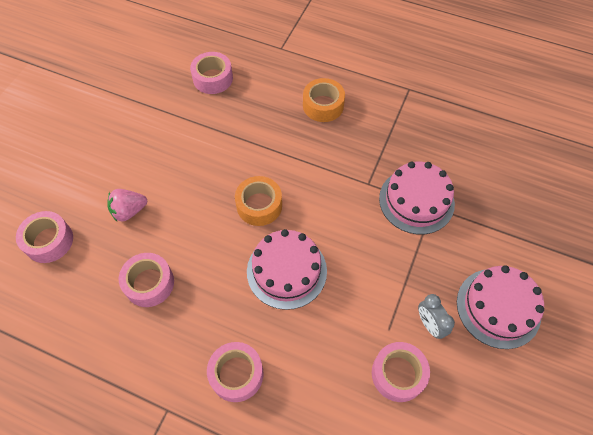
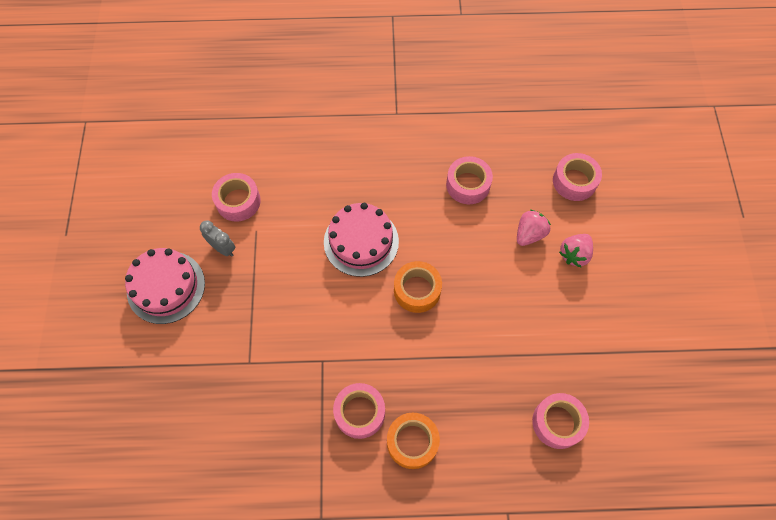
camera: 155 degrees right, 5 degrees up
(106, 178) = (574, 254): none -> pink strawberry
(236, 374) = (360, 153): pink tape -> pink tape (359, 412)
(416, 201) = (267, 362): pink cake -> none

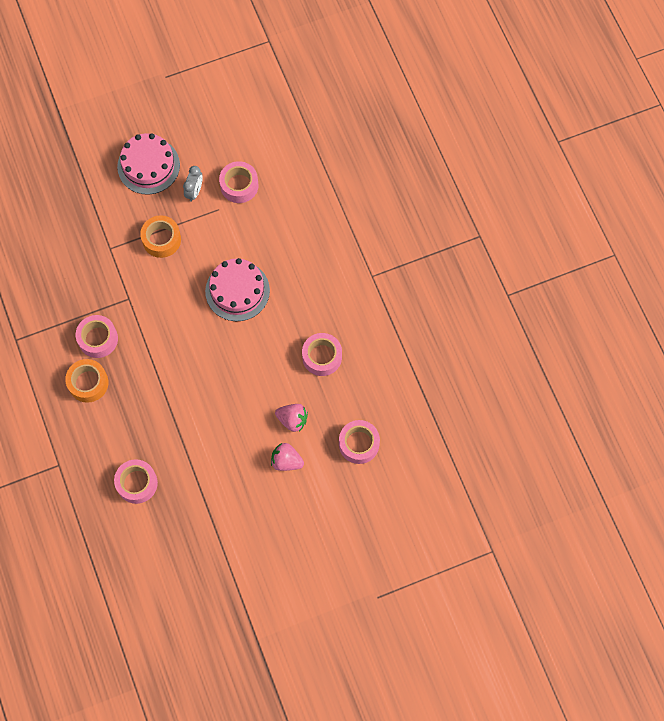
camera: 70 degrees right, 5 degrees up
(417, 290) = (210, 347): orange tape -> orange tape (161, 239)

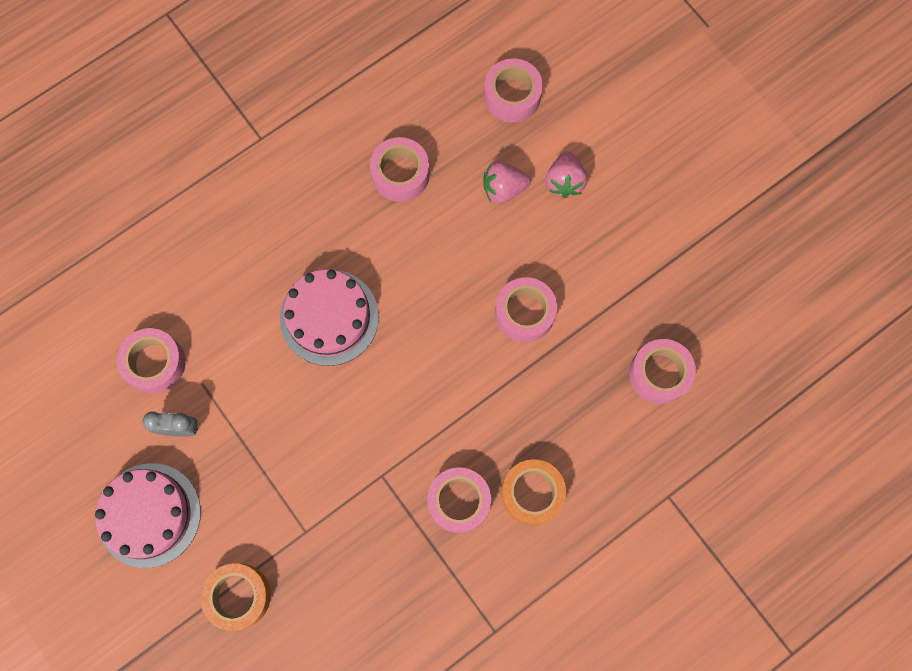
camera: 105 degrees left, 5 degrees up
(161, 239) = (272, 454): orange tape -> orange tape (238, 596)
(203, 410) = (524, 313): none -> pink tape
(292, 420) = (503, 189): pink strawberry -> pink strawberry turned 105 degrees counterclockwise

